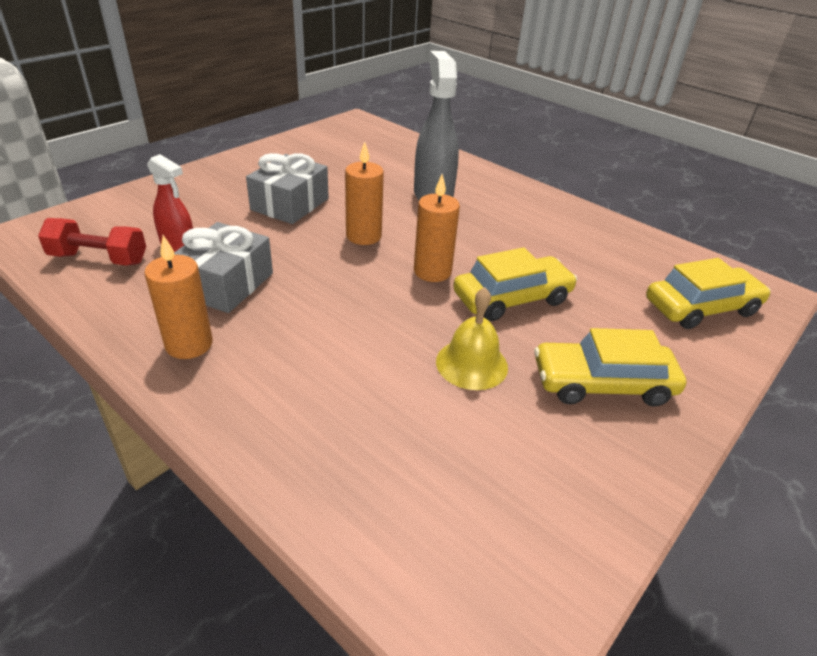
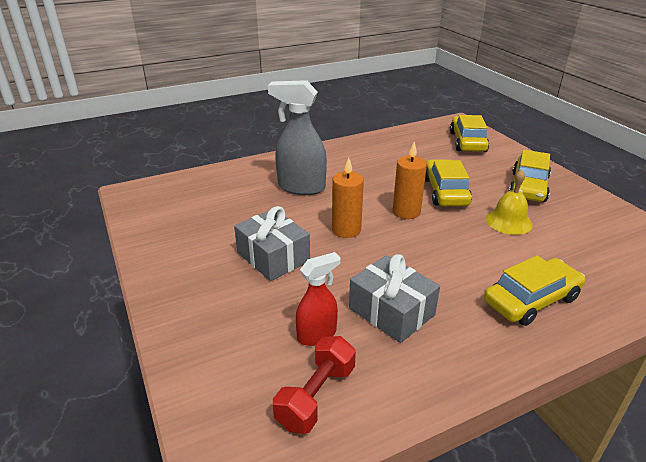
camera: 65 degrees left, 5 degrees down
(189, 344) = (473, 341): orange candle -> none
(283, 391) = (531, 300): none -> yellow car

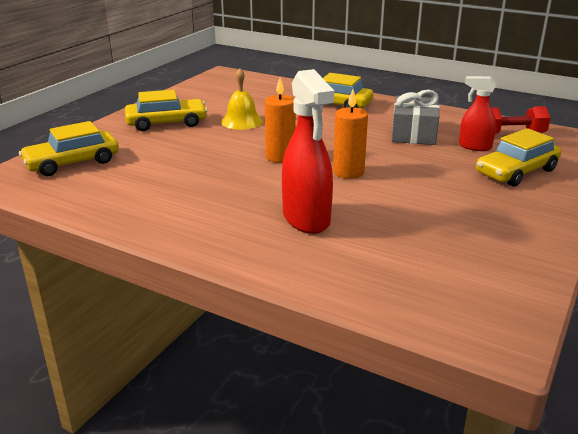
camera: 125 degrees left, 5 degrees down
(273, 257) = (436, 187): grey gift -> none
(301, 187) = (306, 219): grey spray bottle -> red spray bottle
(445, 191) = (218, 150): yellow car -> yellow car (516, 172)

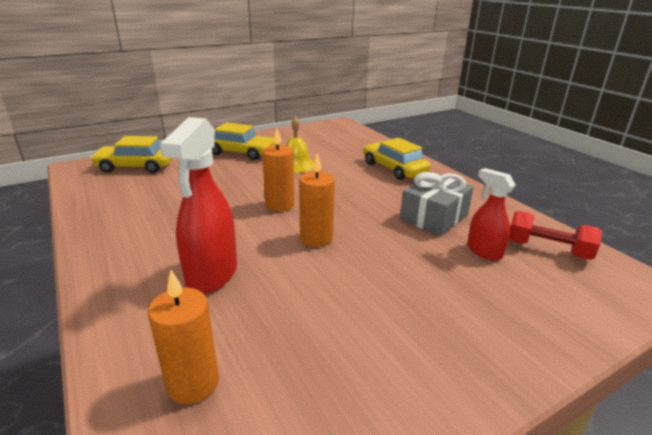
camera: 30 degrees right, 0 degrees up
(397, 276) = (193, 383): none -> orange candle
(516, 172) = (499, 299): yellow car -> none

